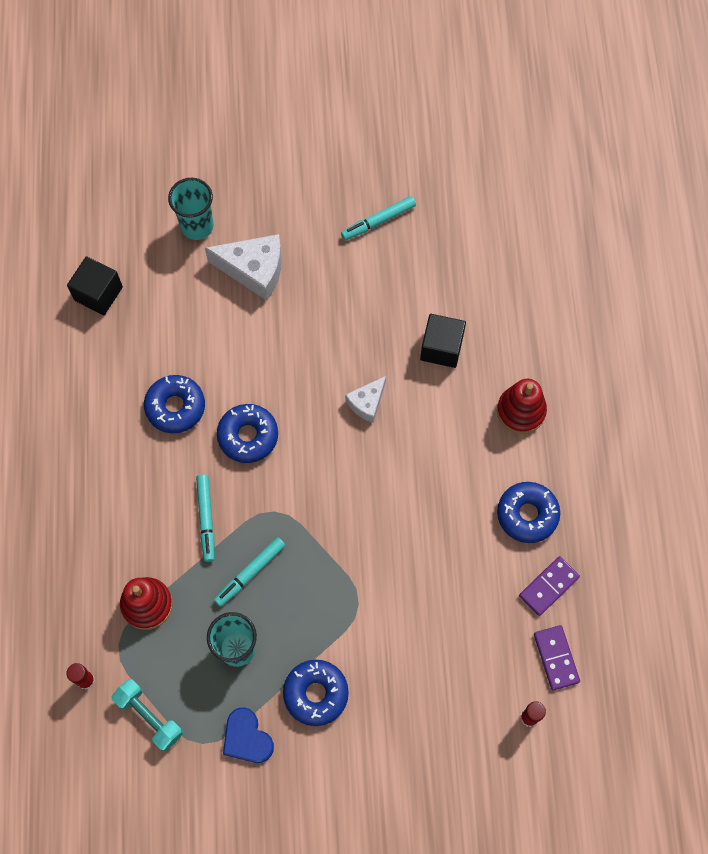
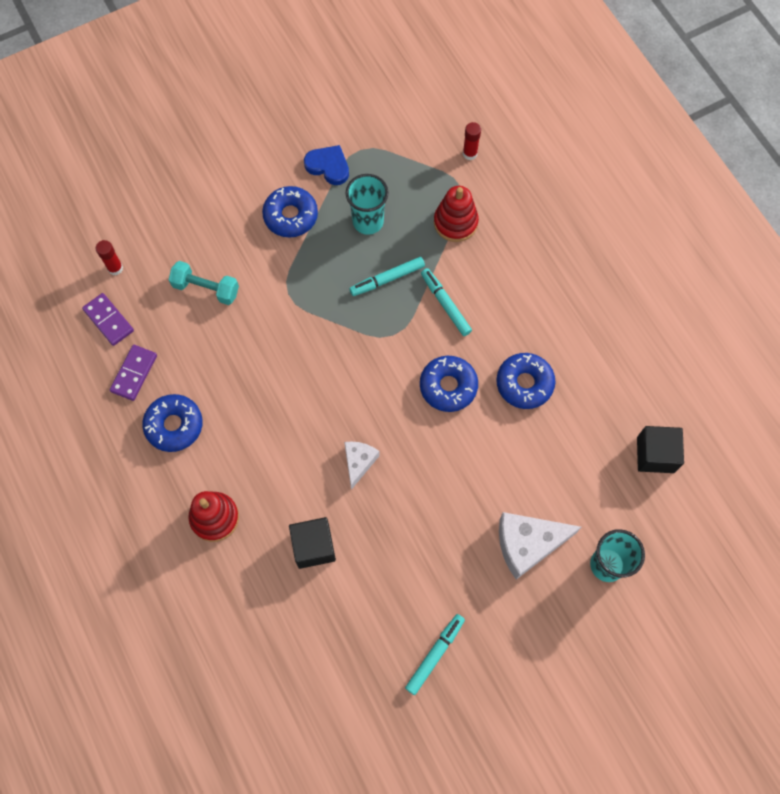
camera: 155 degrees right, 0 degrees up
(149, 717) = (408, 150): turquoise dumbbell -> turquoise dumbbell (206, 288)
(250, 573) = (387, 279): turquoise marker -> turquoise marker turned 135 degrees counterclockwise

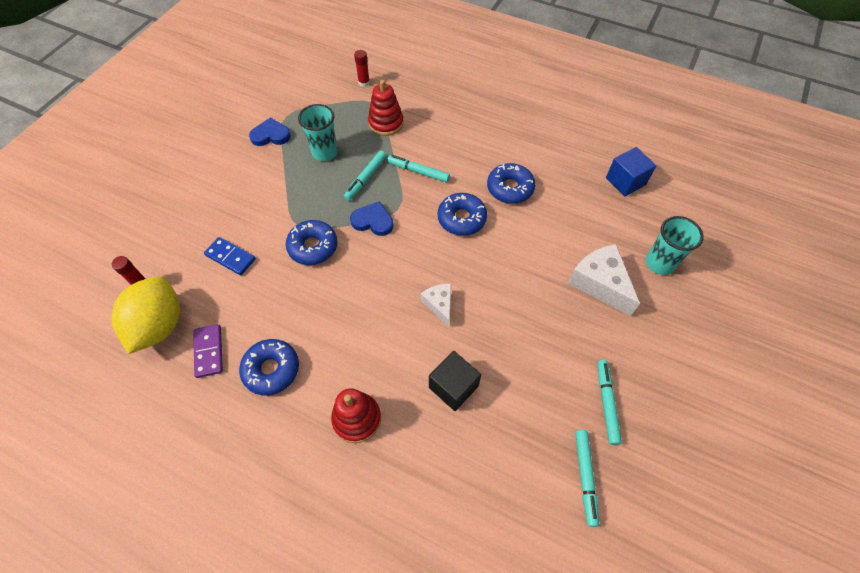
camera: 35 degrees left, 10 degrees down
(108, 320) = (159, 325): purple domino -> yellow lemon
(206, 288) = (230, 257): turquoise dumbbell -> blue domino
(291, 216) = (265, 177): blue donut -> blue donut (313, 247)
(360, 333) = (373, 221): none -> blue heart
(363, 699) = (585, 477): none -> turquoise marker
(528, 544) = (600, 283): white cheese -> white cheese turned 105 degrees clockwise
(655, 455) = (625, 181): black cube -> blue cube

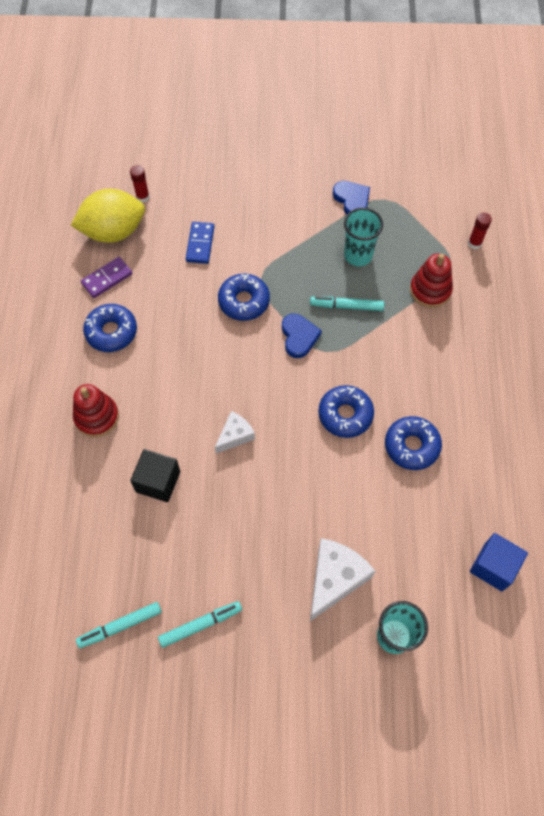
camera: 65 degrees right, 5 degrees up
(418, 172) = (382, 349): turquoise marker -> none

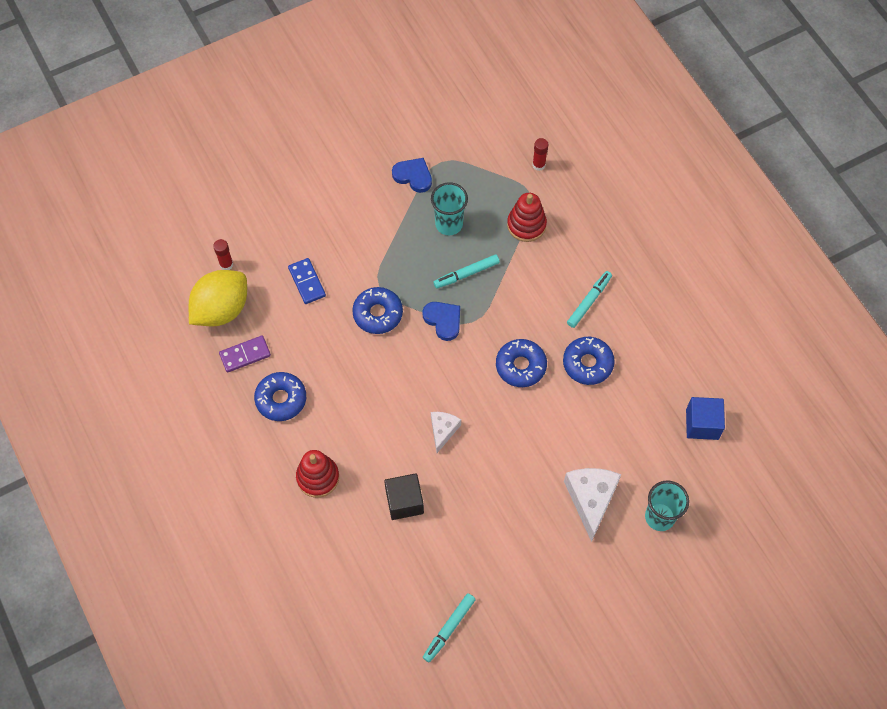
camera: 30 degrees left, 0 degrees up
(107, 279) = (245, 355): purple domino -> purple domino turned 45 degrees clockwise
(200, 625) = (510, 592): turquoise marker -> turquoise marker (589, 301)

